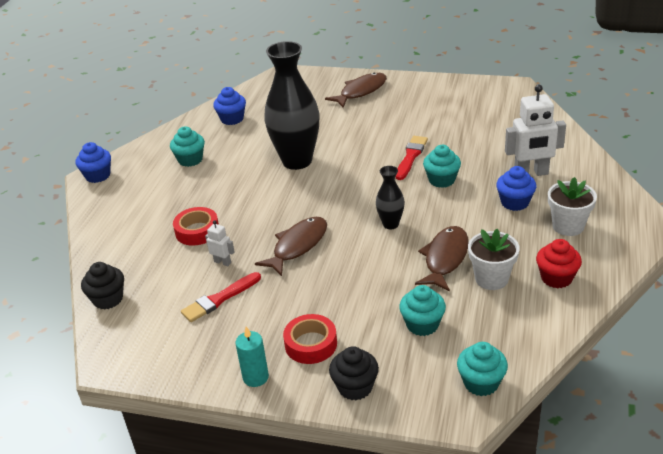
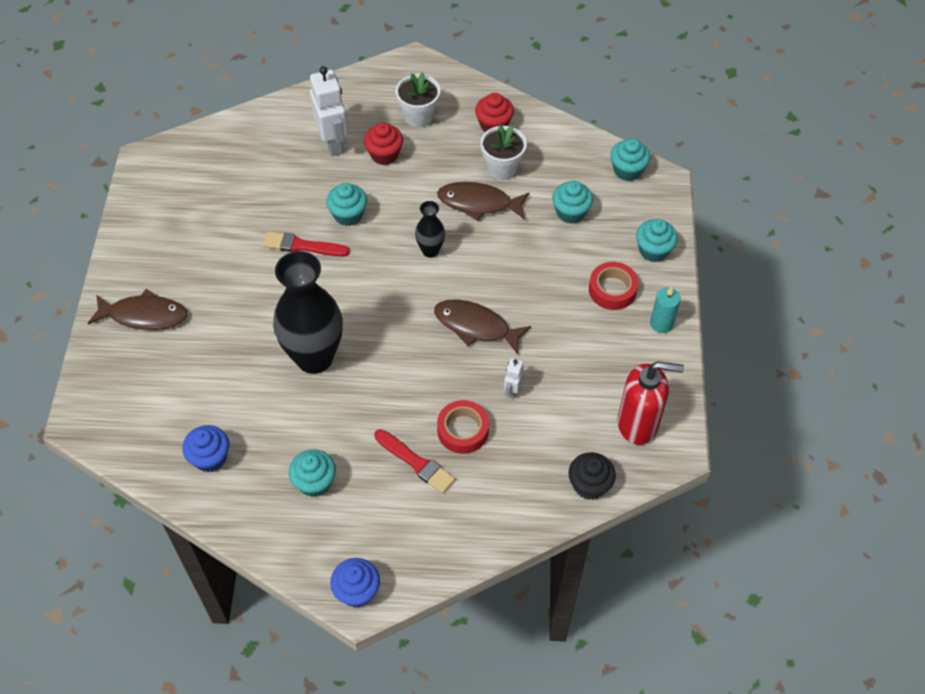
camera: 105 degrees left, 20 degrees up
(150, 340) = (638, 424): none -> red soap dispenser
(219, 299) = (569, 378): red brush -> red brush (416, 463)
(355, 387) = (653, 250): black cupcake -> turquoise cupcake
(361, 91) = (144, 315): brown fish -> brown fish turned 150 degrees clockwise
(515, 202) = (384, 154): blue cupcake -> red cupcake

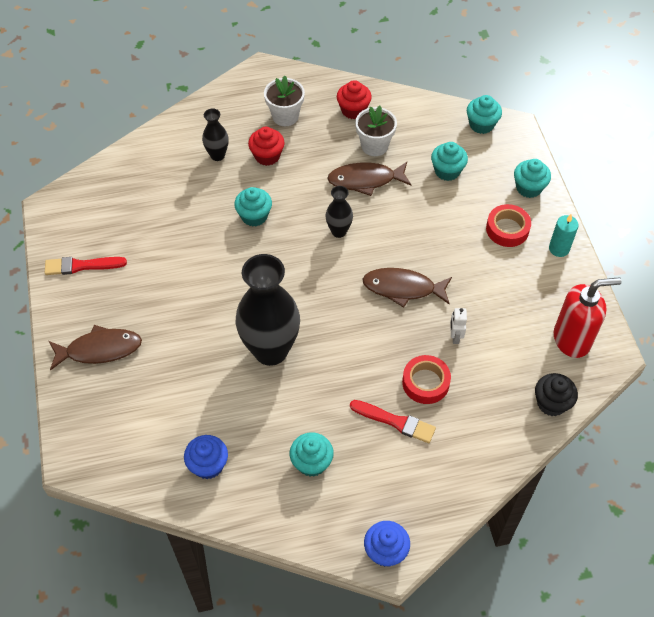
camera: 15 degrees left, 0 degrees up
(302, 246) = (223, 253): red brush -> red brush (81, 266)
(333, 143) = (217, 155): white robot -> black vase

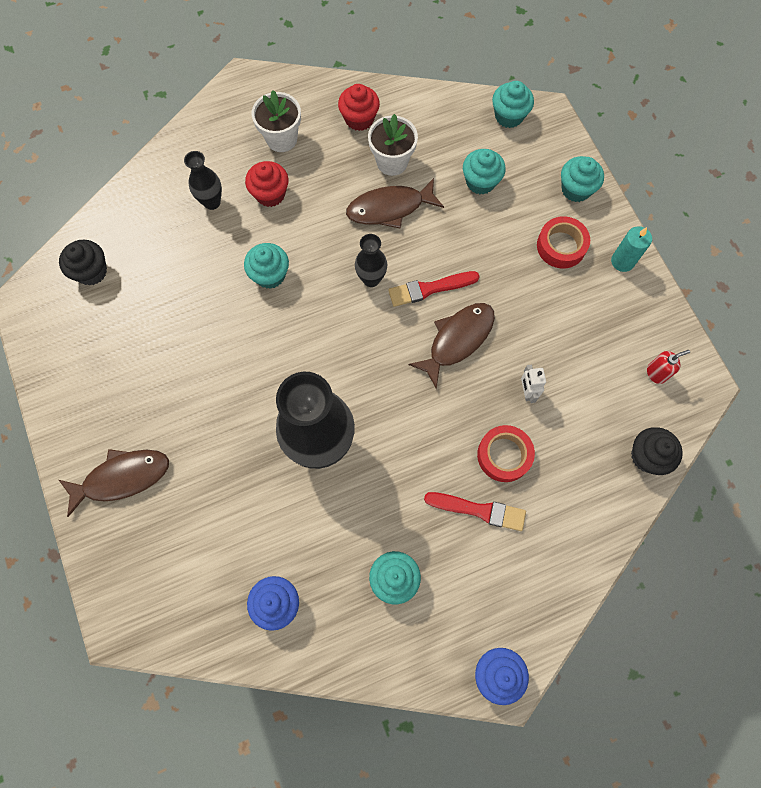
camera: 10 degrees left, 15 degrees up
(81, 266) = (79, 372): red brush -> red brush (429, 289)
(108, 193) = (91, 271): none -> black cupcake
(403, 288) = (457, 340): brown fish -> brown fish turned 135 degrees clockwise
(572, 339) = (656, 373): red soap dispenser -> red soap dispenser, size x0.46

